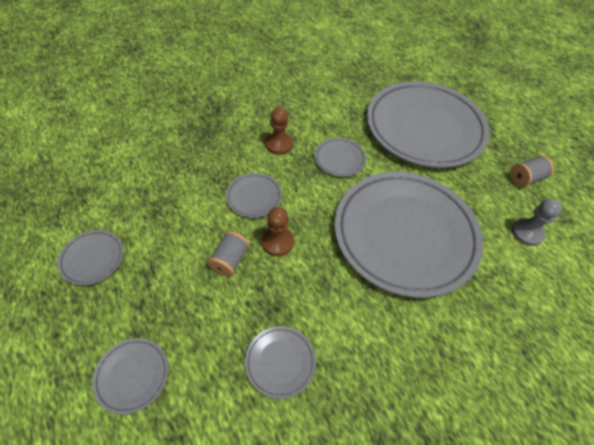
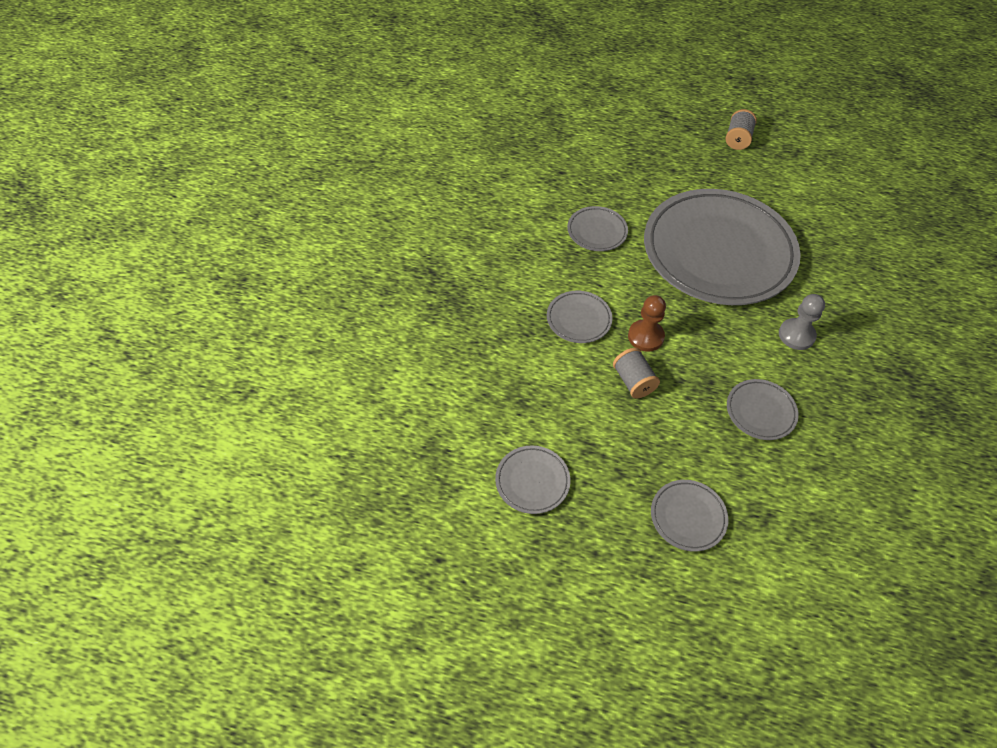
camera: 45 degrees left, 0 degrees up
(279, 144) = (533, 259): brown pawn -> none
(424, 128) = (622, 151): grey plate -> none
(527, 232) = (785, 182): grey pawn -> grey pawn (796, 335)

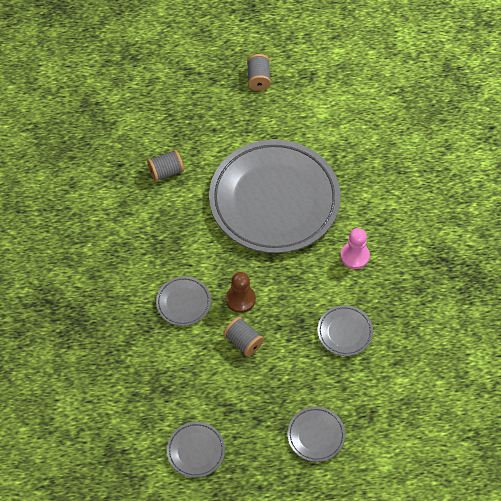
camera: 20 degrees left, 5 degrees up
(597, 231) = (170, 214): grey plate -> none
(608, 192) = (166, 171): none -> grey spool
(796, 335) = (354, 256): grey pawn -> pink pawn

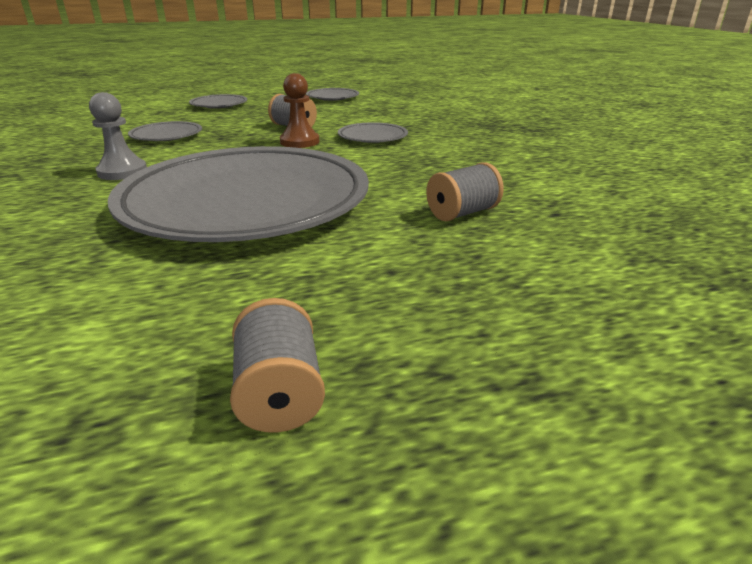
camera: 170 degrees right, 30 degrees down
(354, 256) = (122, 172): pink pawn -> grey pawn

